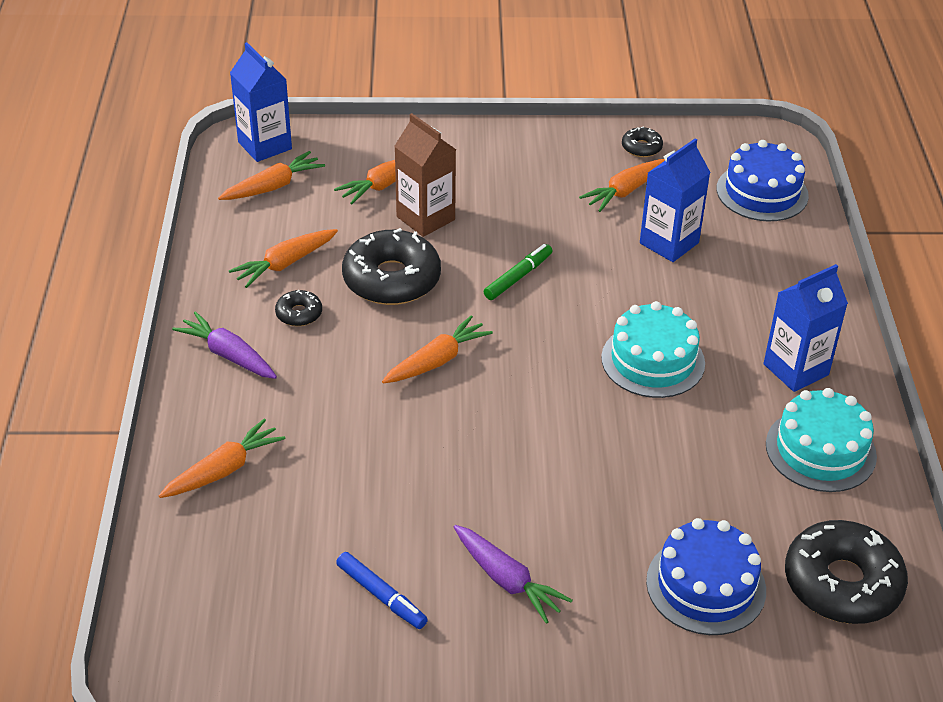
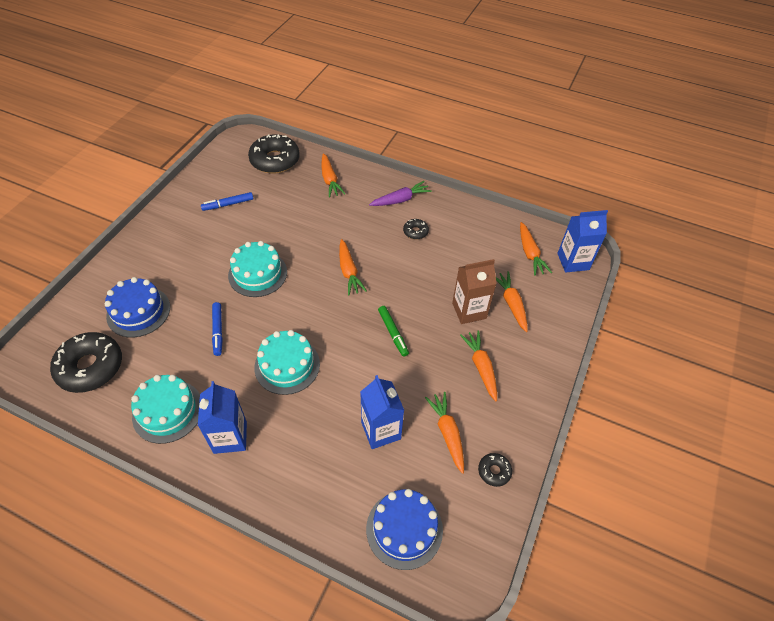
camera: 115 degrees right, 10 degrees up
(285, 264) = (458, 238): orange carrot -> orange carrot (481, 367)
(391, 279) = (422, 276): black donut -> black donut (275, 160)
(507, 580) = (202, 244): purple carrot -> none
(518, 468) = (257, 274): none -> turquoise cake
(659, 463) = (218, 331): none -> blue marker

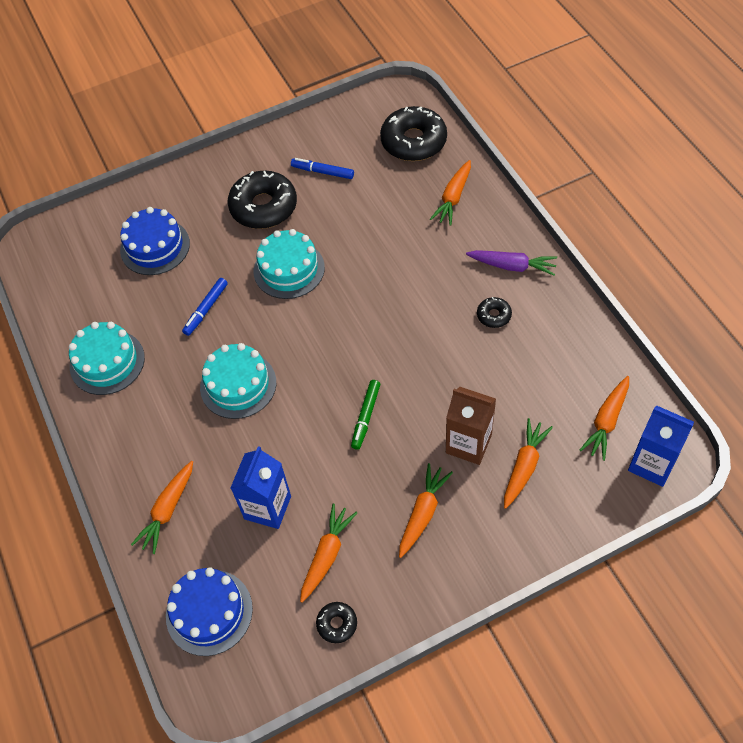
camera: 45 degrees right, 5 degrees up
(90, 367) = (79, 279): black donut -> black donut (263, 207)
(230, 437) = (137, 421): blue carton -> none
(349, 271) = (380, 320): orange carrot -> orange carrot (168, 510)

